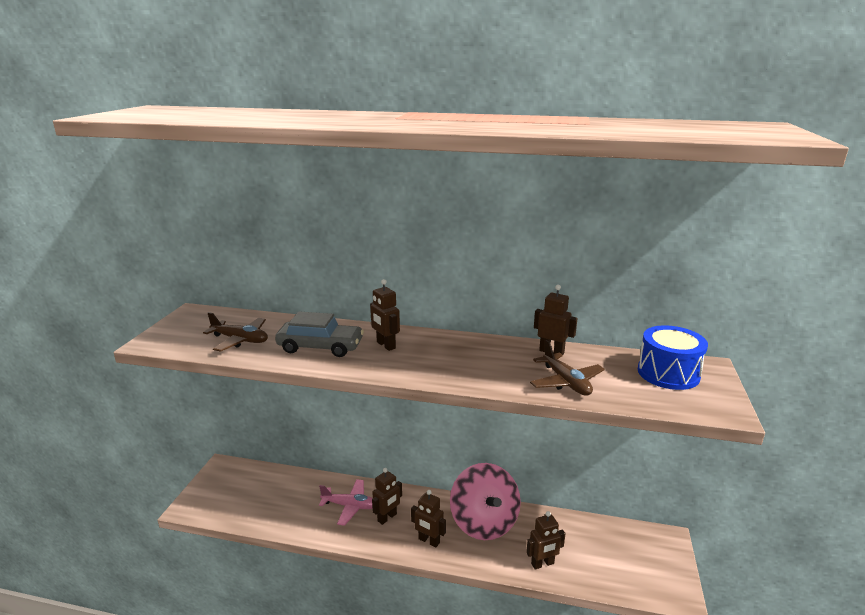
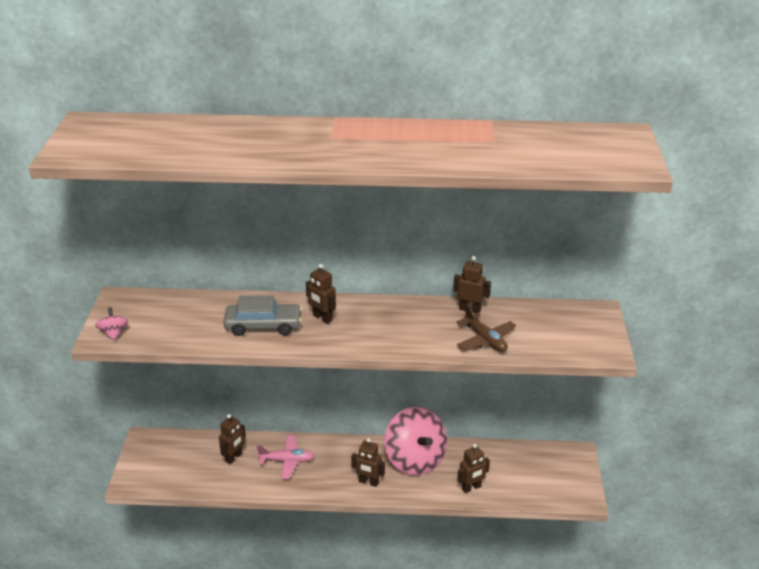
camera: 10 degrees left, 10 degrees up
(166, 340) = (113, 333): none -> pink spinning top
(240, 340) = (185, 326): brown plane -> none
(387, 517) = (325, 467): brown robot -> brown robot (234, 458)
(668, 373) = (567, 322): blue drum -> none

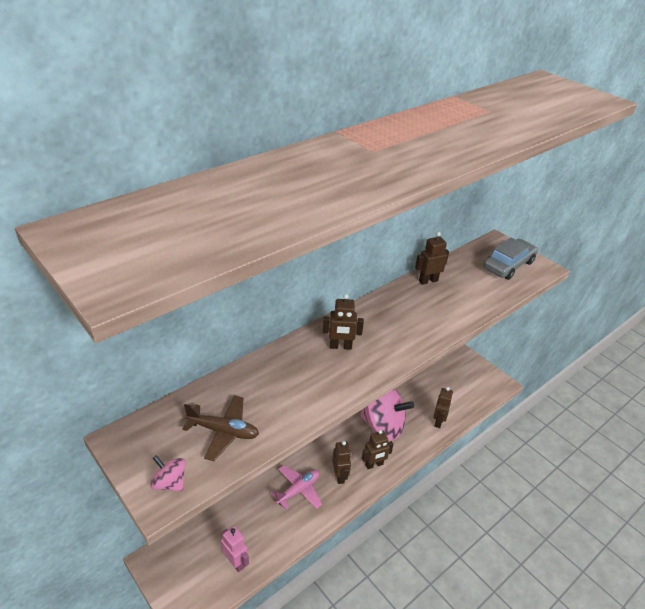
camera: 45 degrees left, 5 degrees up
(191, 475) = (235, 562): none -> pink robot
(234, 458) = (253, 518): brown robot -> brown robot (340, 476)
(263, 326) = (304, 382): grey car -> grey car (508, 265)
(485, 340) = (470, 299): brown plane -> brown plane (223, 431)

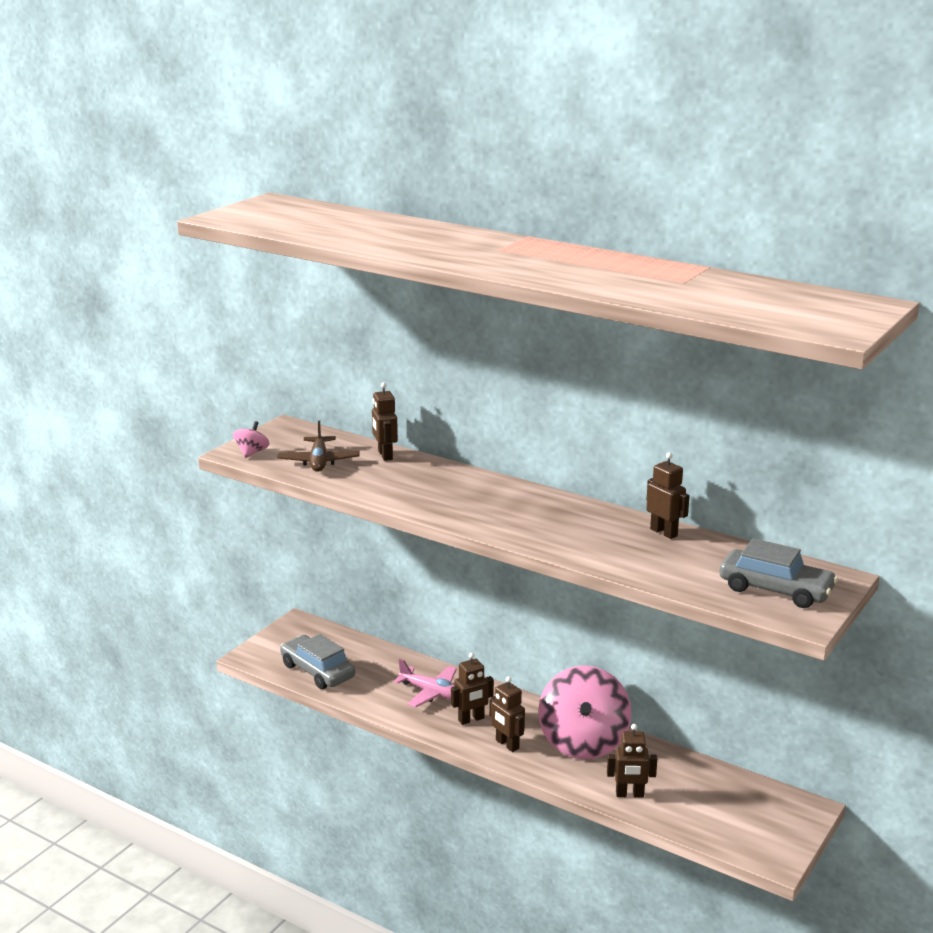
camera: 75 degrees right, 15 degrees down
(235, 562) = (317, 671): pink robot -> grey car
(340, 346) = (479, 495): brown robot -> brown robot (385, 455)

